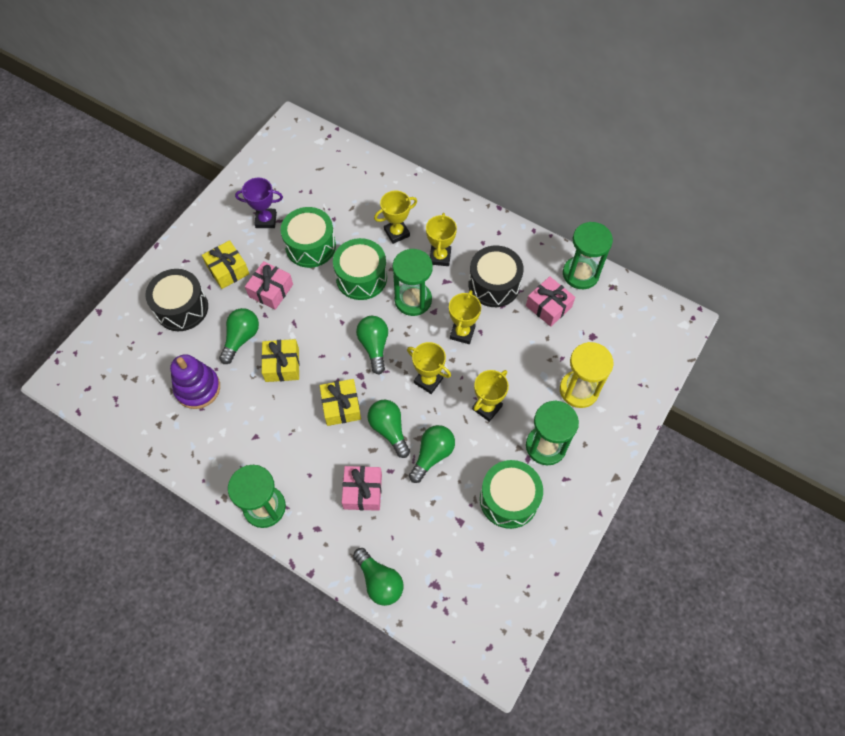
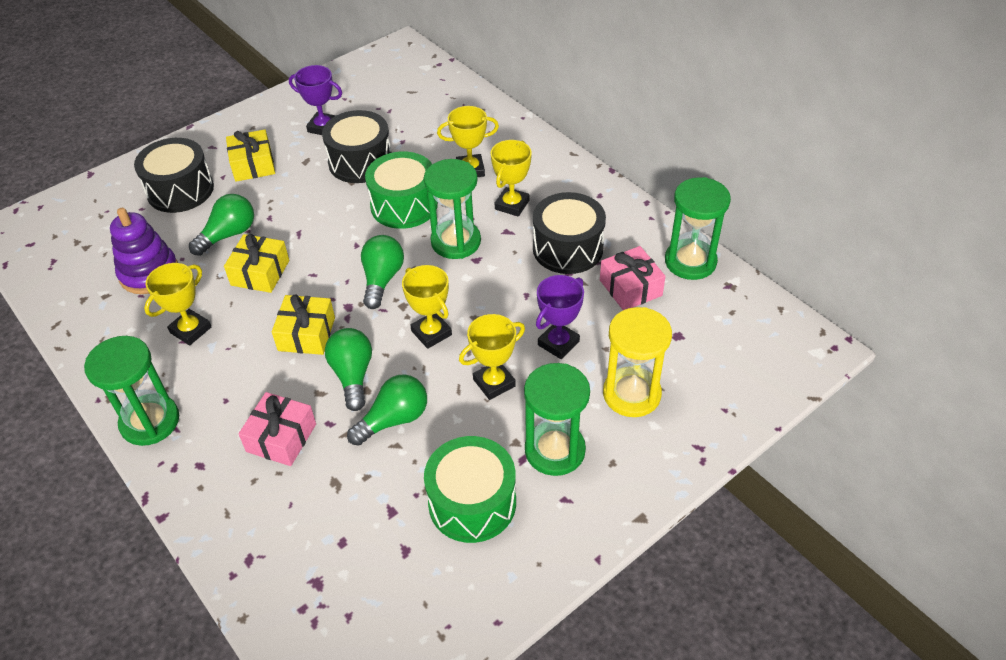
camera: 20 degrees right, 15 degrees down
(271, 290) = (290, 195): pink gift -> none
(310, 246) = (360, 162): green drum -> black drum
(379, 581) = (244, 554): green light bulb -> none
(462, 333) = (501, 291): yellow trophy -> yellow trophy (190, 330)
(517, 364) = (558, 343): none -> purple trophy

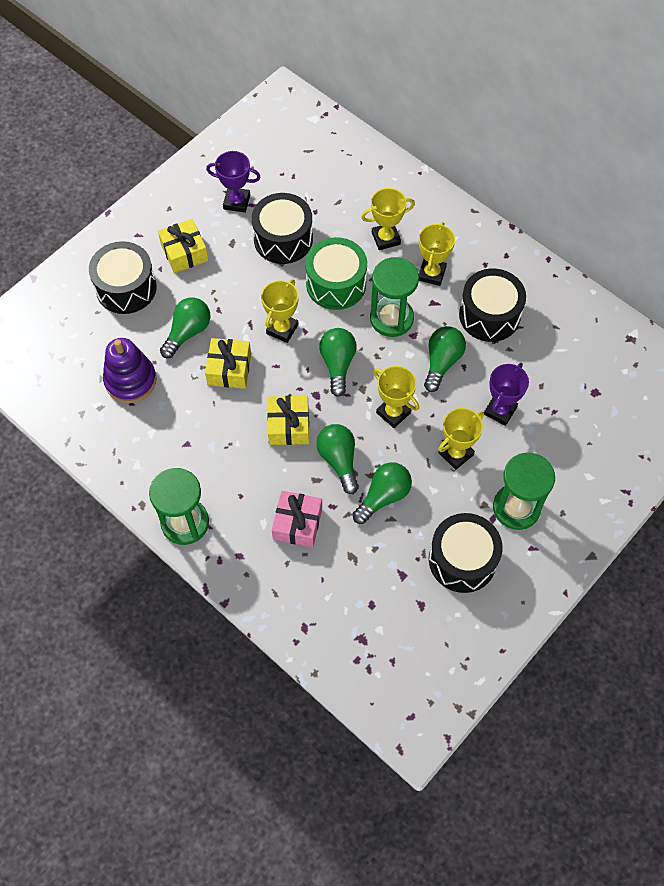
camera: 10 degrees left, 15 degrees up
(190, 330) = (188, 433): yellow trophy -> yellow trophy (282, 329)
(472, 503) = (462, 560): green drum -> black drum
(501, 288) = (442, 362): none -> green light bulb
(630, 288) = (549, 350): pink gift -> none
(631, 394) = (567, 451): yellow hourglass -> none
(690, 261) = (595, 318): green hourglass -> none

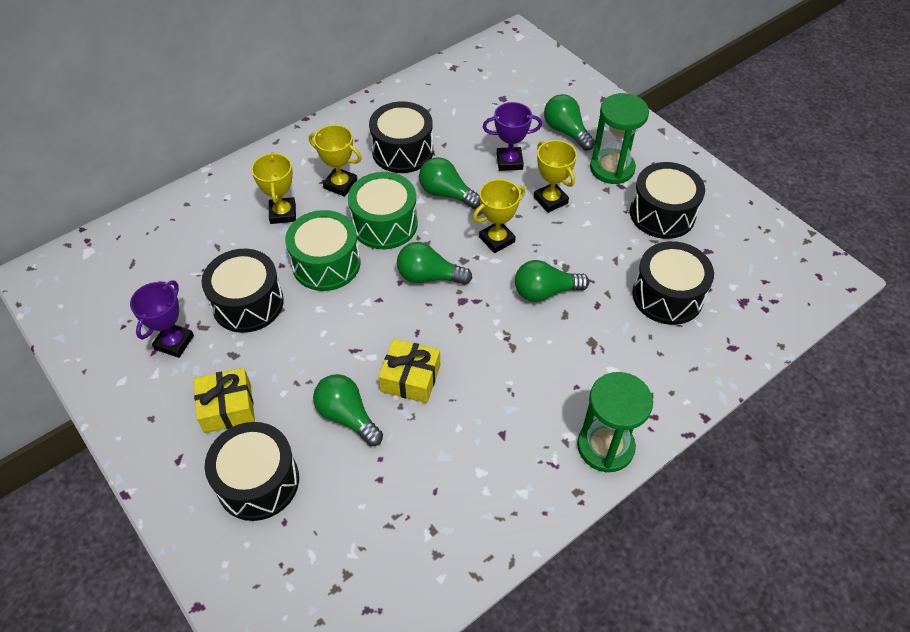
camera: 80 degrees left, 10 degrees down
(130, 380) = (401, 489): purple stacking toy -> none
(282, 329) = (370, 320): yellow trophy -> none
(288, 426) = (496, 330): yellow gift -> none
(297, 523) = (615, 338): pink gift -> none
(355, 567) = (667, 296): none -> black drum
(383, 496) = (590, 261): green light bulb -> green light bulb (566, 131)
(391, 318) = (384, 224): green hourglass -> green drum
(500, 410) = (509, 162): purple trophy -> purple trophy turned 45 degrees counterclockwise

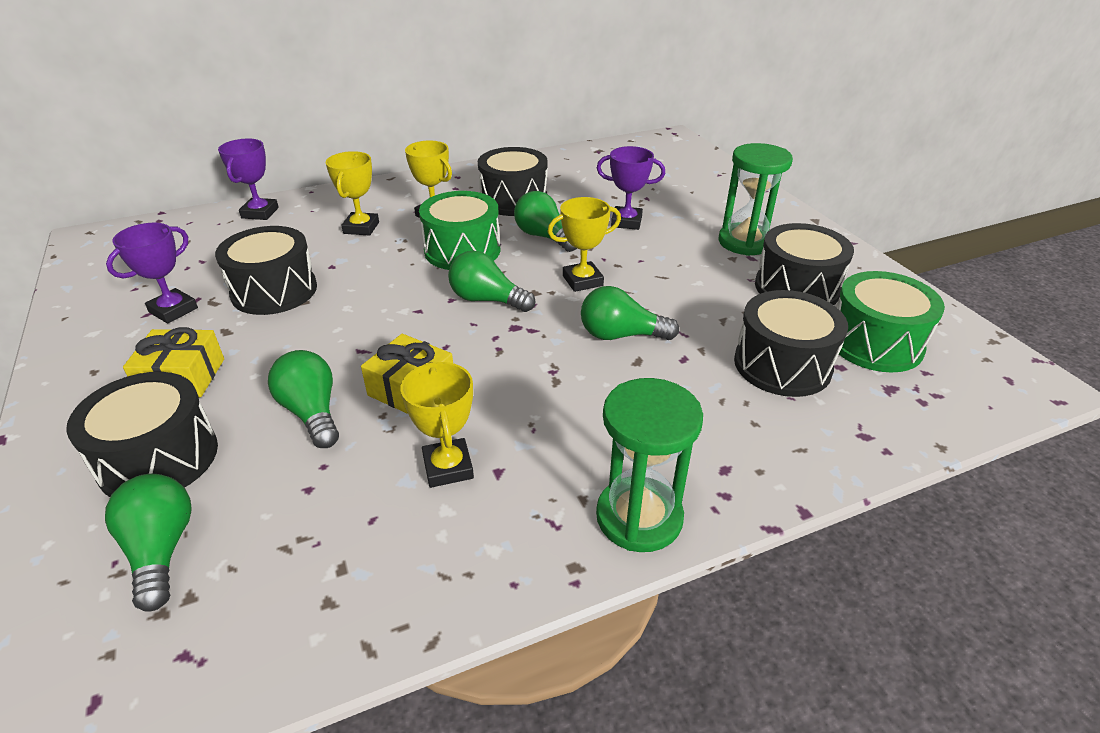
camera: 15 degrees right, 15 degrees down
(178, 212) = (260, 213): none -> purple trophy
(326, 263) = (379, 272): green drum -> green drum (874, 343)
(550, 200) = (661, 257): yellow trophy -> yellow trophy (448, 467)
(566, 131) = (701, 207): green light bulb -> green light bulb (161, 550)

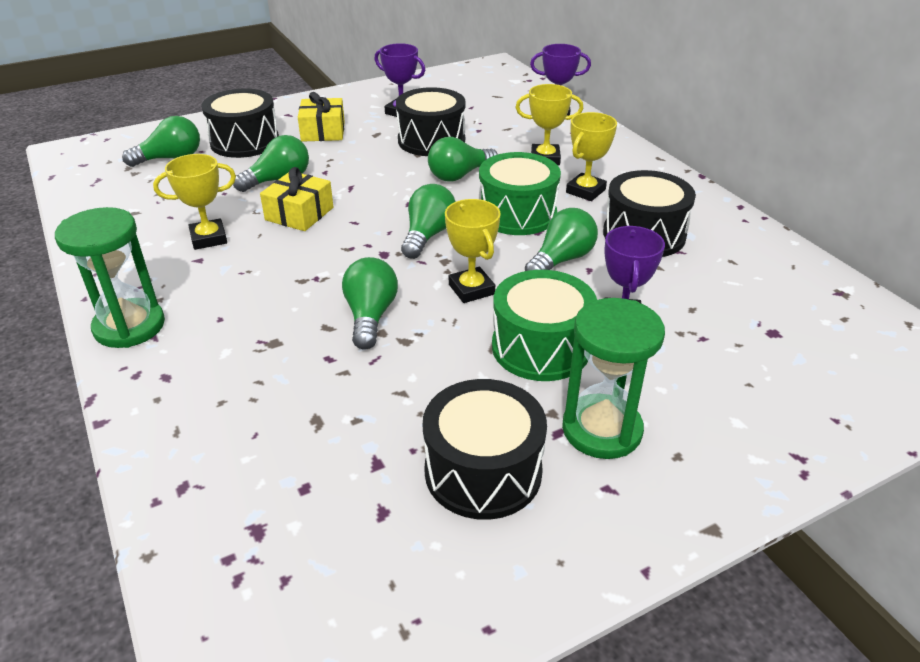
camera: 85 degrees right, 0 degrees up
(371, 276) = (459, 175): none -> green light bulb
(782, 365) = (312, 434): black drum -> none
(874, 343) = (352, 534): green drum -> green drum (541, 347)

